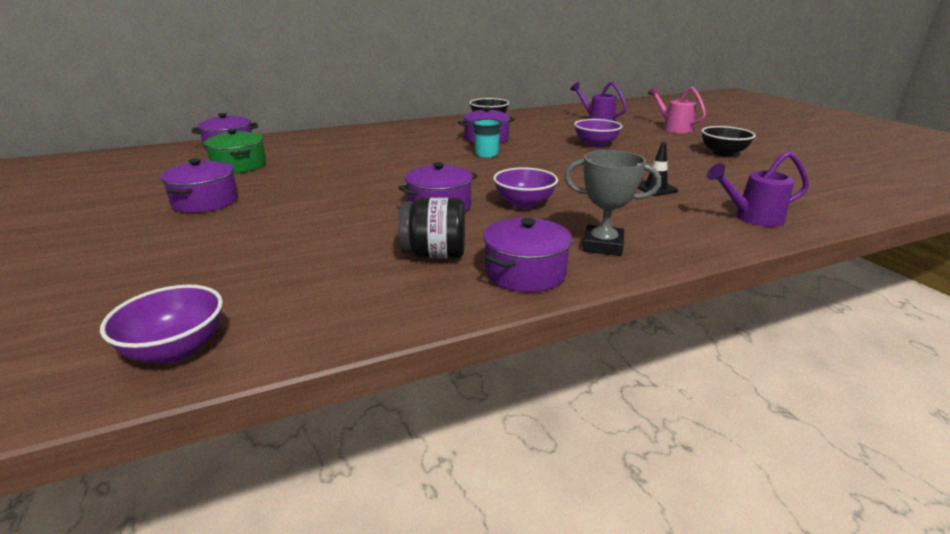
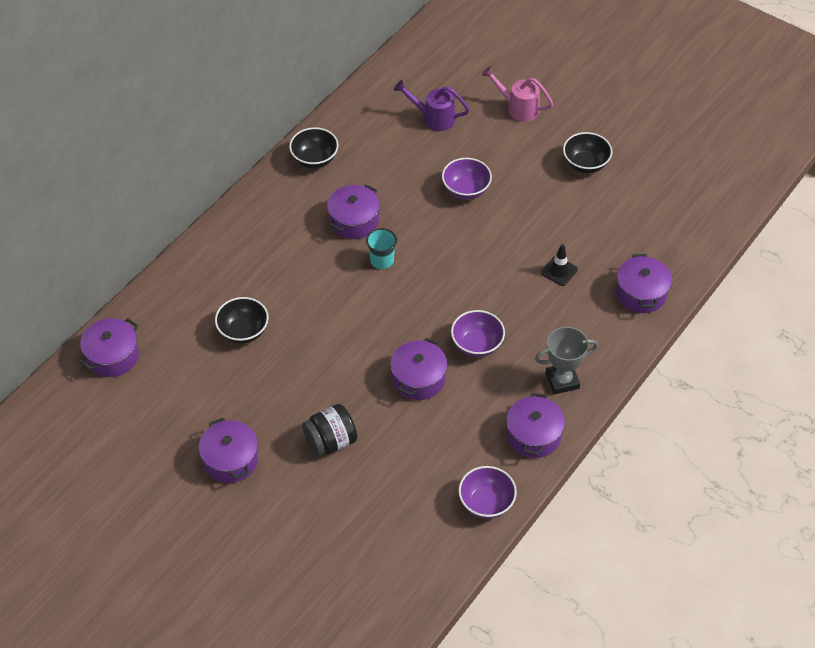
camera: 30 degrees left, 25 degrees up
(176, 349) = (408, 590): purple bowl -> purple bowl (486, 503)
(239, 165) = (177, 389): green pot -> none
(332, 157) = (243, 331): none -> black bowl
(434, 254) = (466, 443): black jar -> black jar (330, 441)
(752, 218) = (641, 293): purple watering can -> purple pot

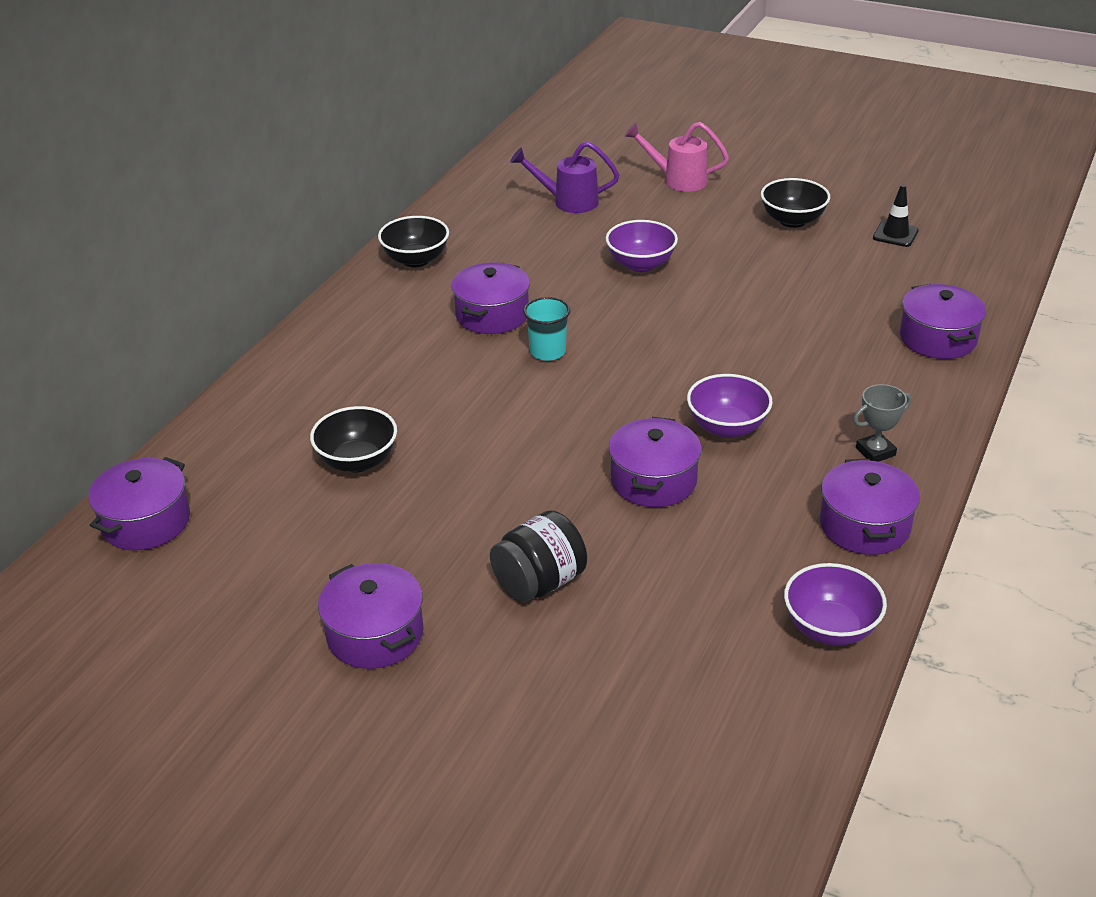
camera: 10 degrees left, 15 degrees down
(559, 271) = (809, 330): black traffic cone -> black traffic cone (895, 234)
(562, 381) = (875, 451): grey trophy -> grey trophy, size x0.67

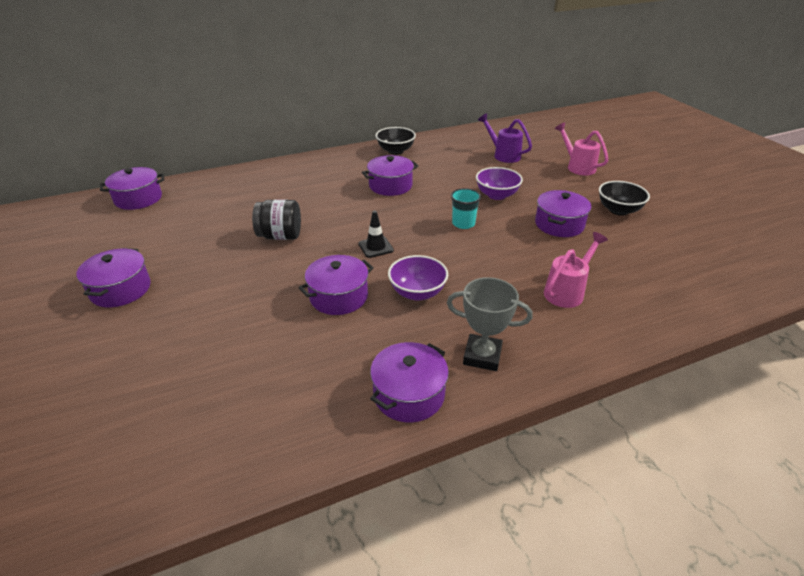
camera: 40 degrees right, 0 degrees up
(357, 461) = (239, 216): black bowl -> none
(539, 582) = (211, 311): black jar -> black jar (280, 236)
(547, 352) = (388, 212): turquoise cup -> turquoise cup (463, 223)
(830, 628) = (294, 440): purple bowl -> none
(862, 343) = (567, 291): none -> pink watering can
(875, 451) = (482, 356): grey trophy -> grey trophy, size x1.50
(895, 234) = (680, 244): black traffic cone -> black traffic cone (376, 247)
(938, 338) = (625, 315): purple pot -> purple pot (559, 224)

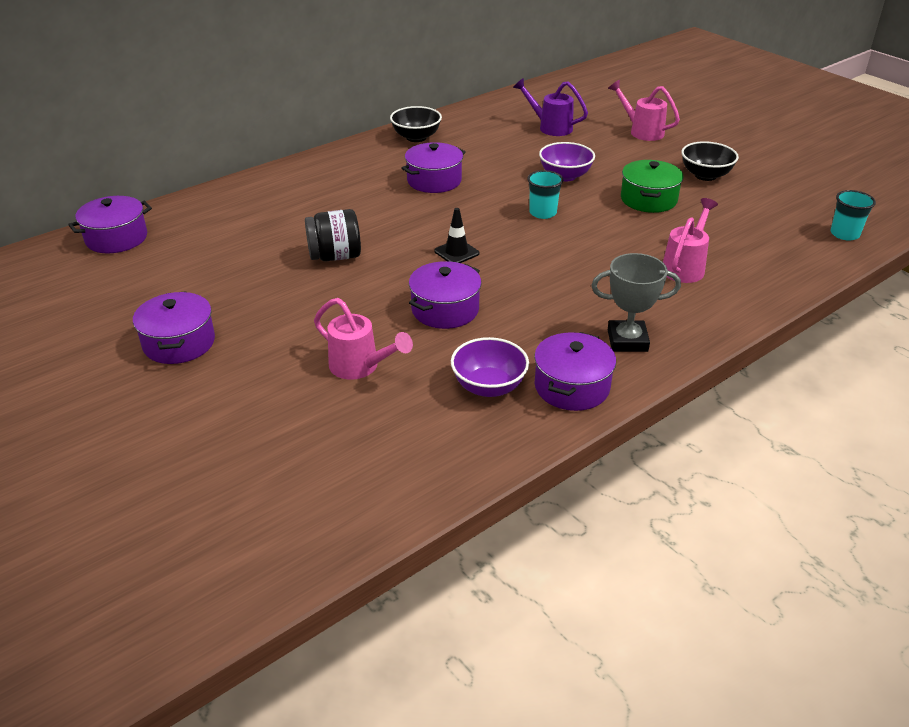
camera: 15 degrees left, 0 degrees up
(240, 338) = (360, 367): none -> pink watering can
(417, 292) = (529, 292): purple bowl -> purple bowl (489, 387)
(559, 224) = (648, 199): purple pot -> green pot
(734, 283) = (844, 234): none -> turquoise cup

